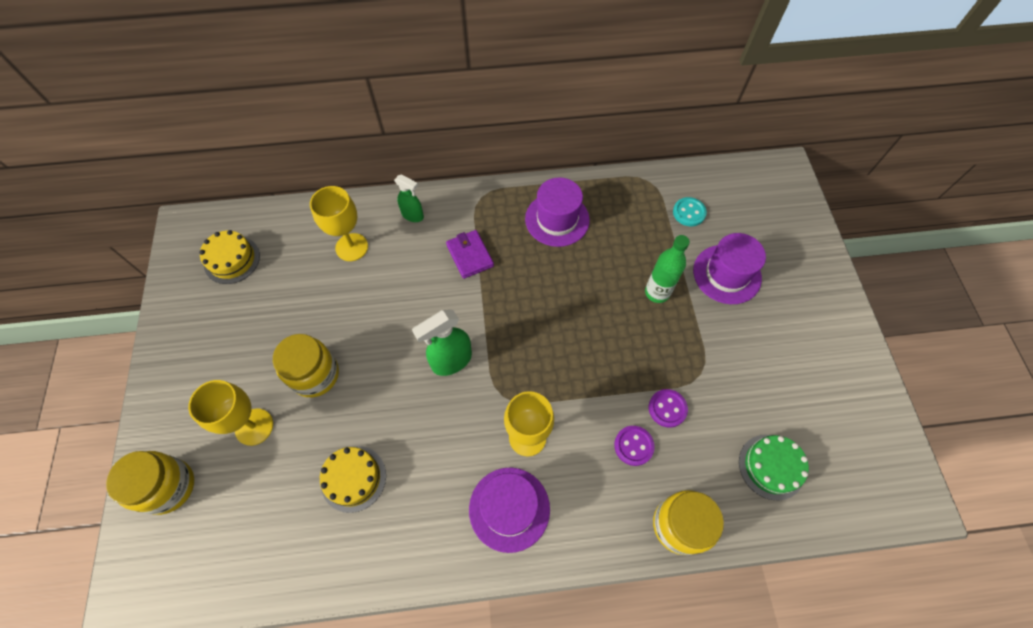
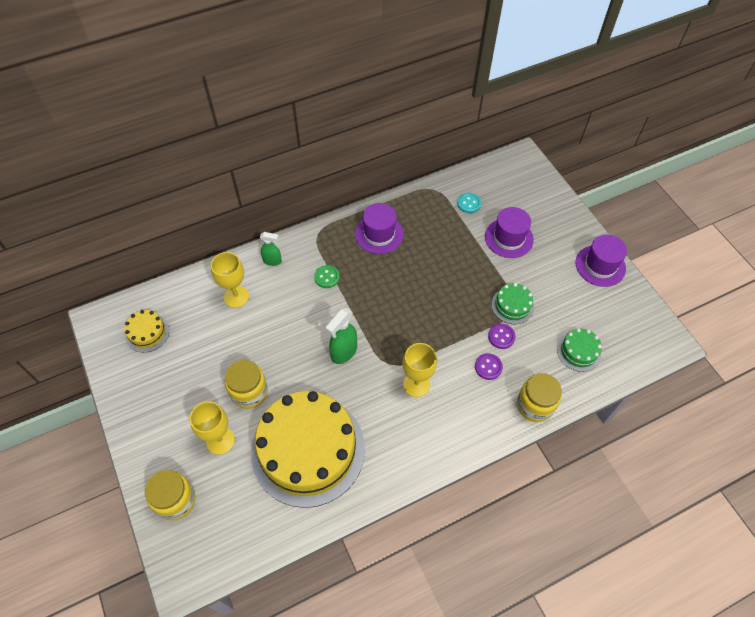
camera: 20 degrees left, 5 degrees down
(353, 478) = (308, 450): yellow cake -> yellow cake, size x2.38
(470, 255) = (327, 277): purple wallet -> green button
(509, 509) = (422, 433): purple hat -> purple hat (600, 265)
(657, 292) = (467, 264): green bottle -> none
(698, 369) = (512, 305): none -> green cake

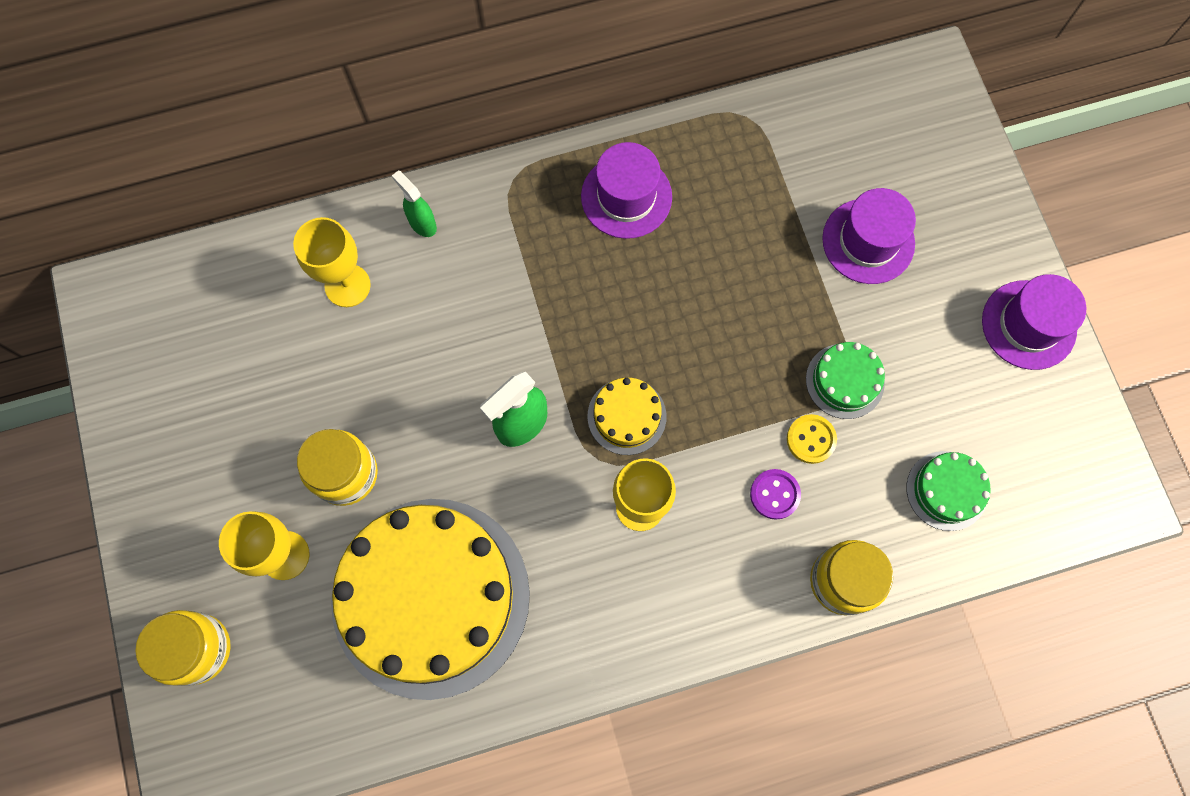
camera: 10 degrees right, 15 degrees up
(147, 333) = (183, 332): yellow cake -> yellow cake (626, 416)
(272, 261) = (422, 223): green spray bottle -> green spray bottle turned 150 degrees counterclockwise
(327, 277) = (515, 271): green button -> none
(469, 203) = (807, 157): turquoise button -> none
(501, 337) = (811, 439): purple button -> yellow button

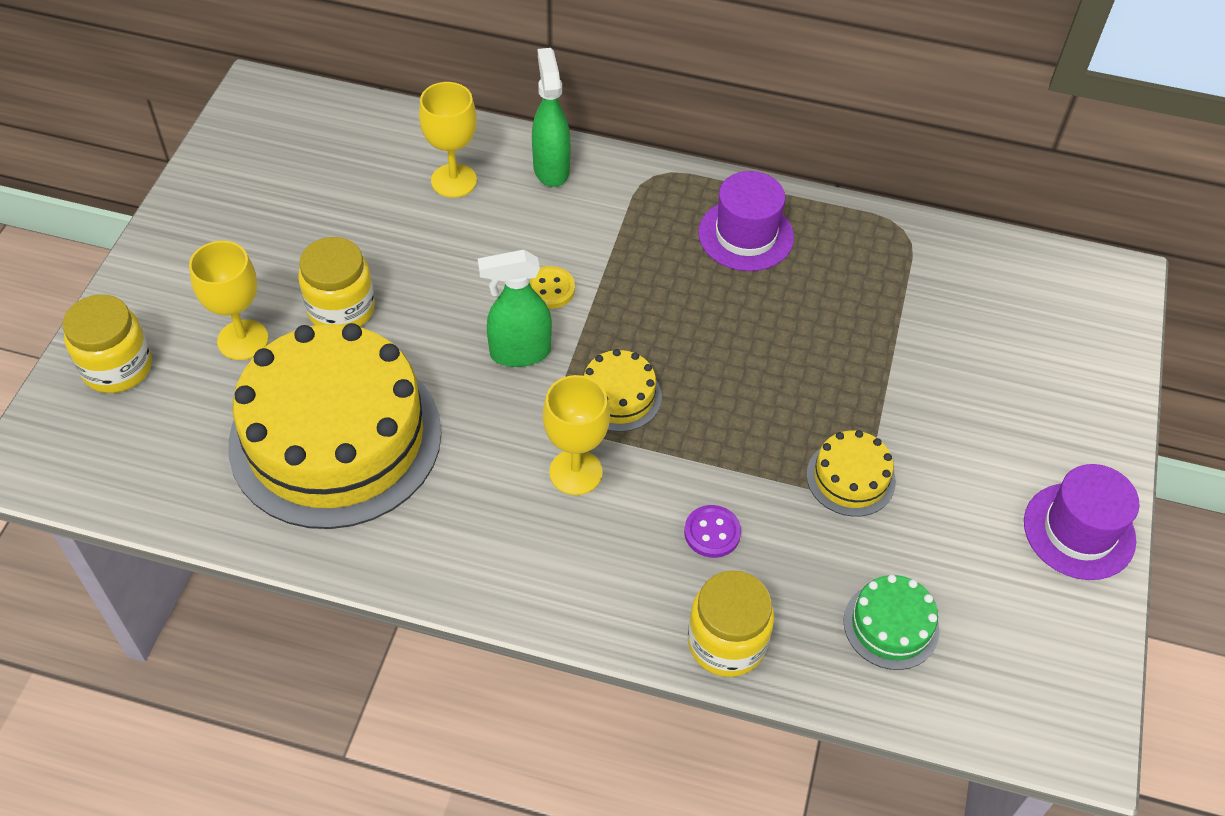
camera: 30 degrees right, 20 degrees down
(422, 223) = (551, 169): green spray bottle -> green spray bottle, size x1.57
(811, 439) = (781, 507): yellow button -> yellow button (550, 289)
(845, 381) = (850, 478): green cake -> yellow cake
(868, 241) = (955, 379): purple hat -> none

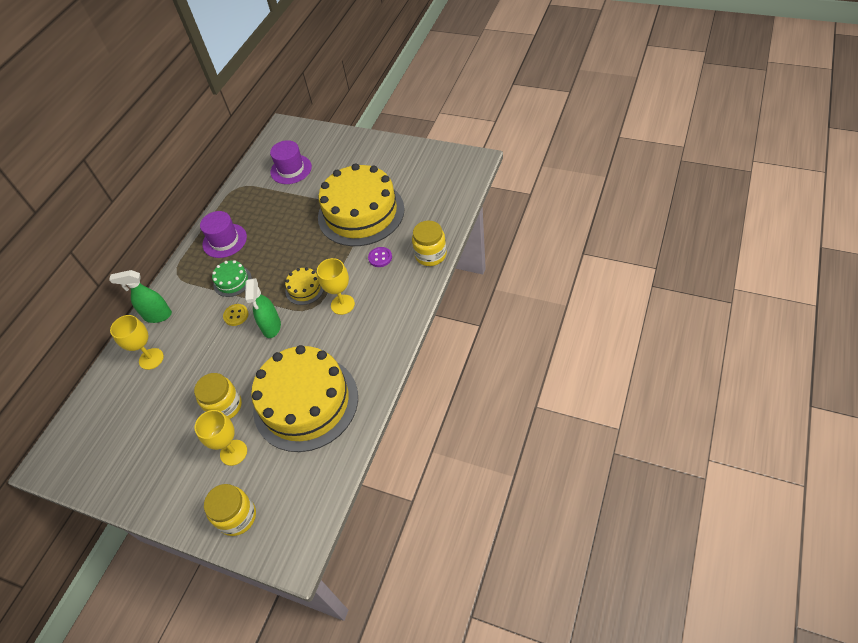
camera: 75 degrees left, 0 degrees up
(850, 478) = (361, 213): yellow cake -> yellow cake, size x2.38
(891, 625) = (428, 206): green cake -> green cake (232, 281)
(1079, 531) = (394, 151): purple hat -> purple hat (291, 169)

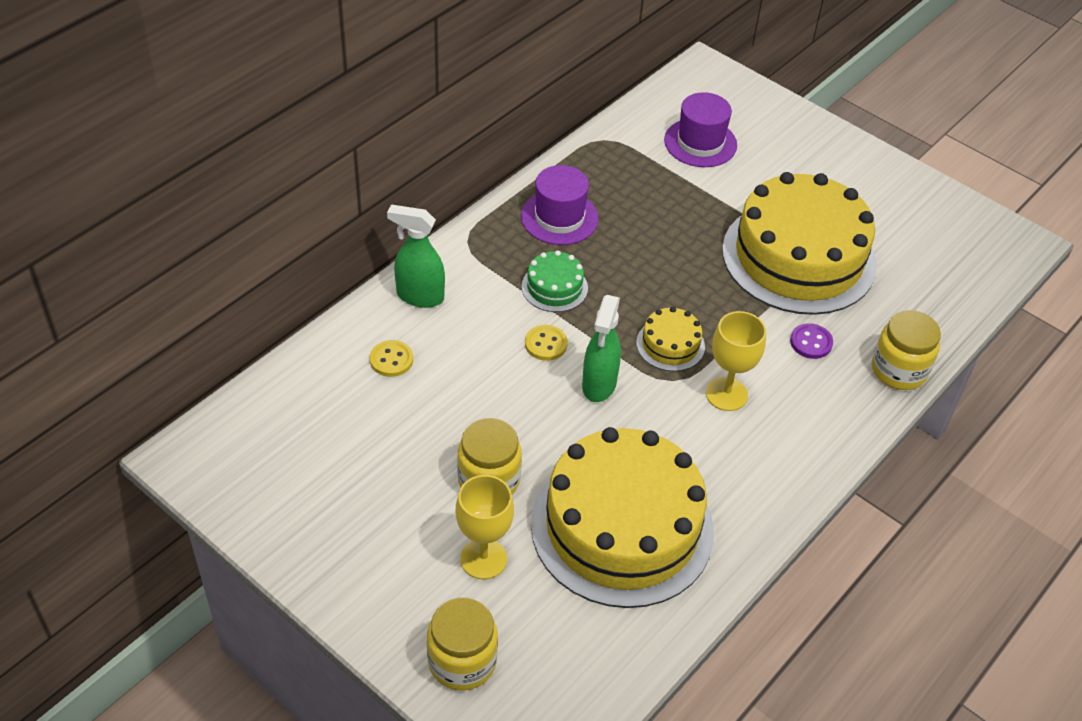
camera: 10 degrees right, 5 degrees down
(151, 359) = (391, 360): yellow goblet -> yellow button

